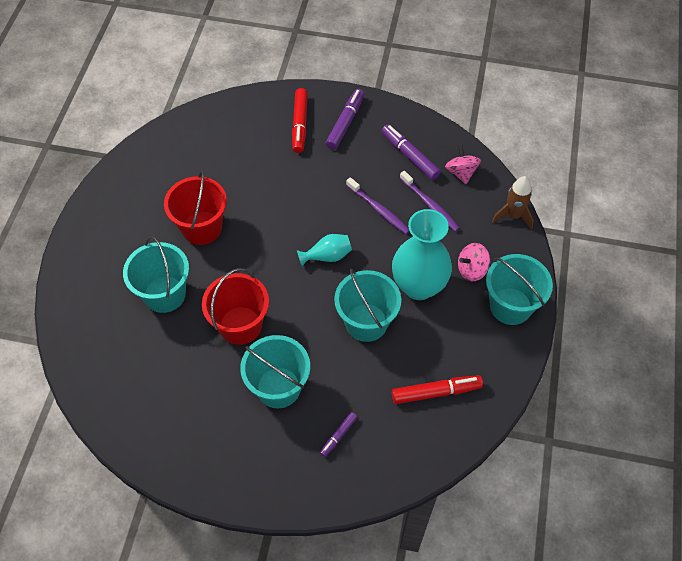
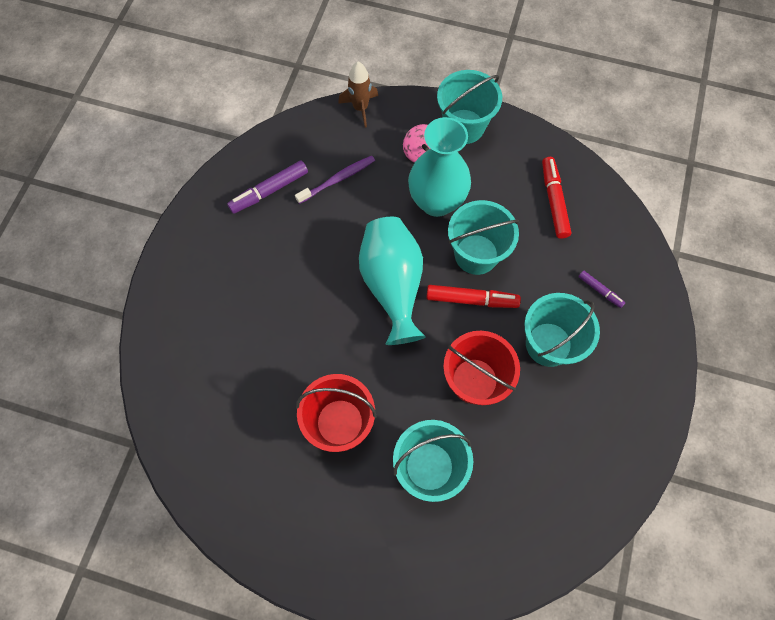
camera: 85 degrees left, 10 degrees up
(300, 124) = (201, 302): red marker -> red marker (471, 299)
(327, 256) = (392, 285): turquoise vase -> turquoise vase, size x2.05
(345, 123) = (209, 252): purple marker -> none
(378, 210) = (337, 229): purple toothbrush -> none
(461, 172) = (300, 145): pink spinning top -> none

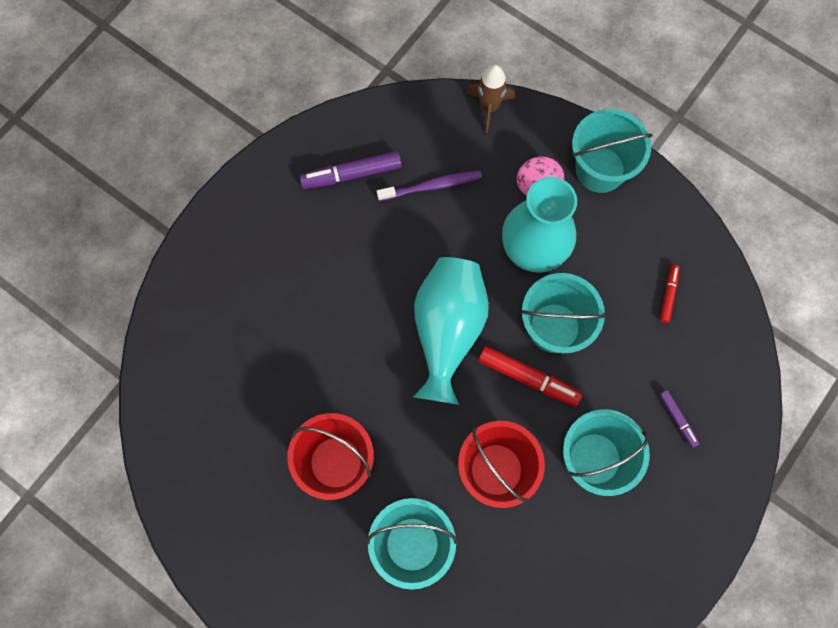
camera: 20 degrees right, 5 degrees up
(553, 201) = (668, 295): red marker -> red marker, size x0.57

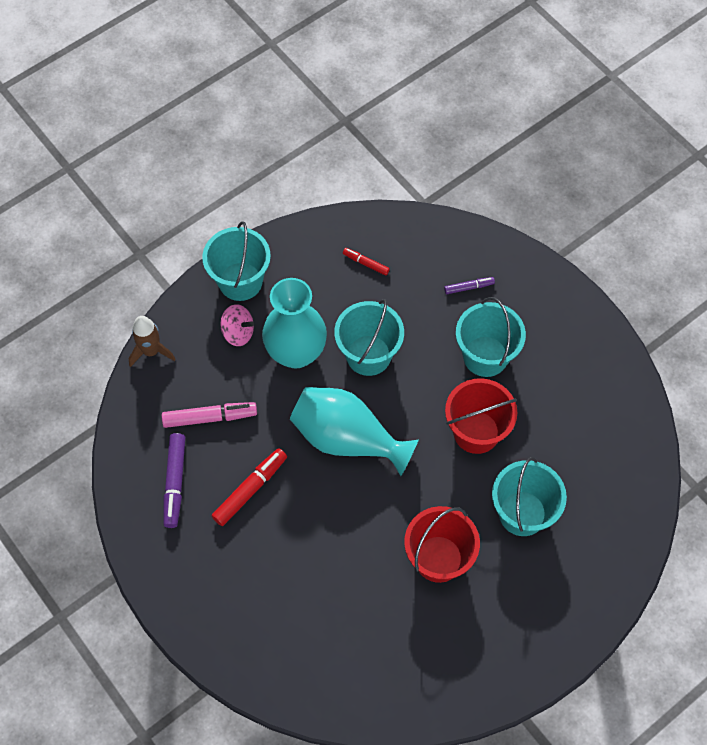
camera: 75 degrees left, 10 degrees down
(432, 186) = (210, 417): purple toothbrush -> pink marker
(528, 378) = (406, 386): red marker -> red marker (250, 489)

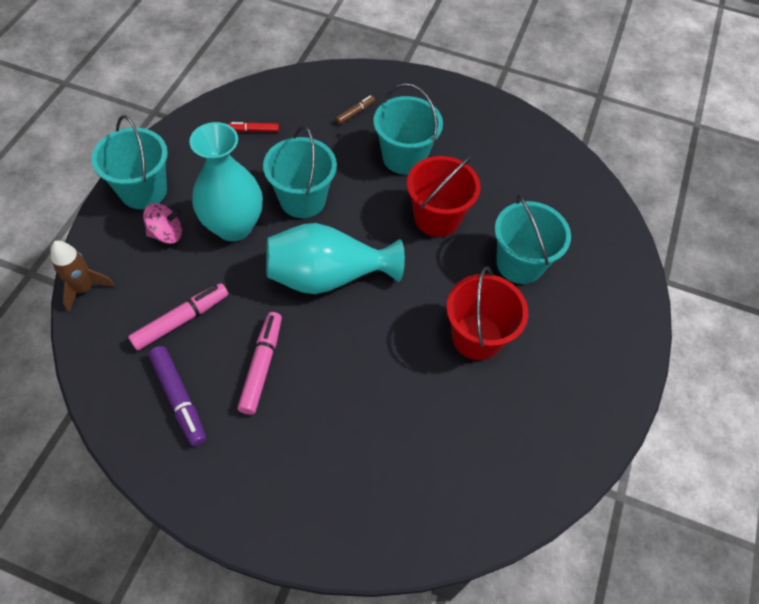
camera: 35 degrees left, 5 degrees down
(250, 489) = (261, 366): red marker -> pink marker
(469, 287) = (355, 113): purple marker -> brown marker

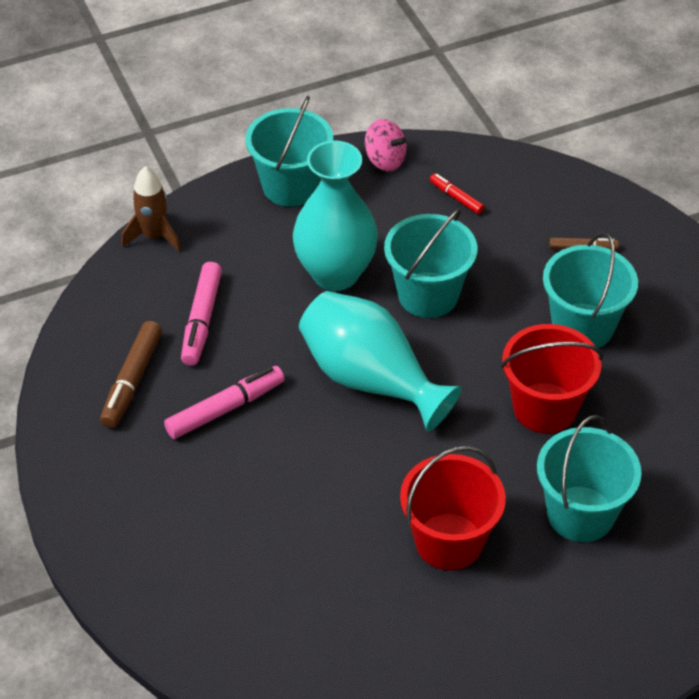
camera: 50 degrees right, 10 degrees down
(166, 234) = (269, 238): pink spinning top -> pink spinning top (385, 160)
(179, 398) = (132, 381): purple marker -> brown marker
(181, 320) = (202, 320): pink marker -> pink marker turned 90 degrees clockwise

